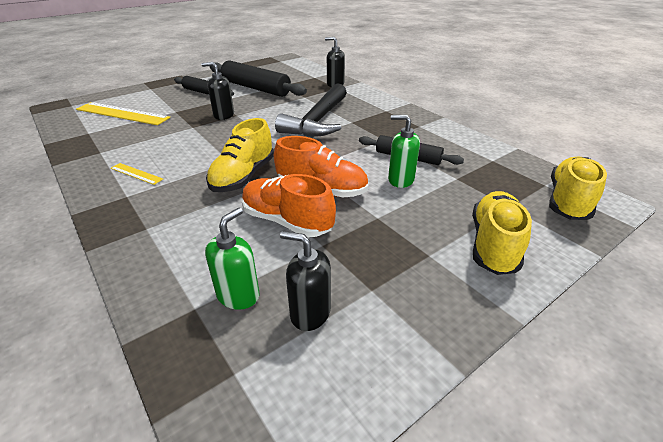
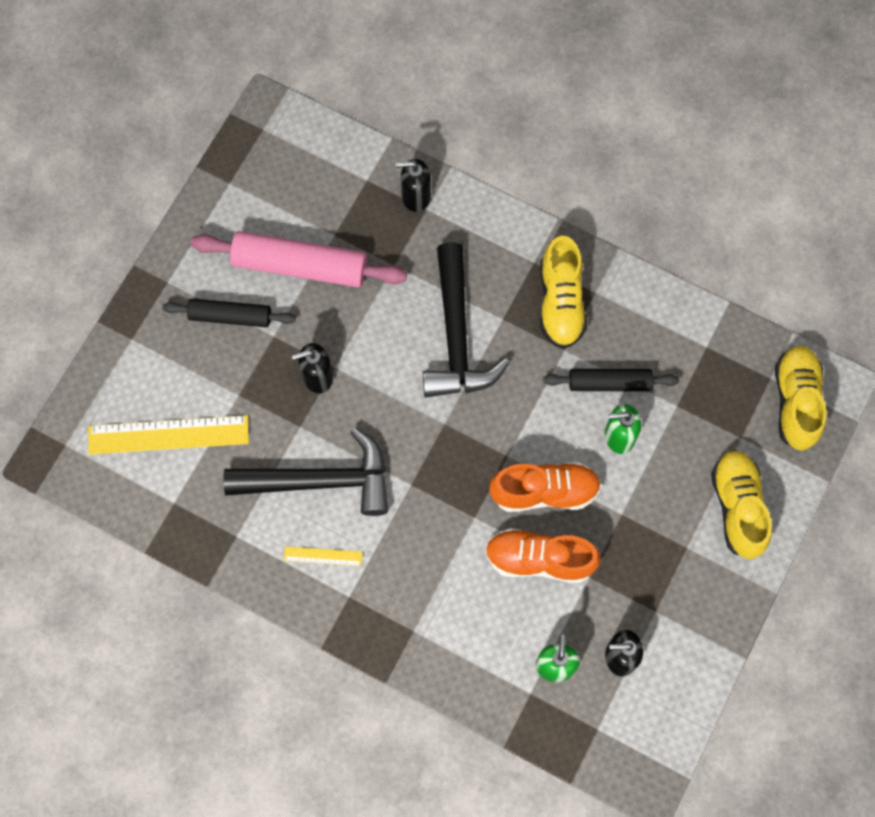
camera: 25 degrees left, 35 degrees up
(178, 146) = (321, 481): none -> black hammer
(243, 177) = (447, 507): yellow shoe -> yellow shoe (561, 302)
(256, 88) = (300, 265): black rolling pin -> pink rolling pin

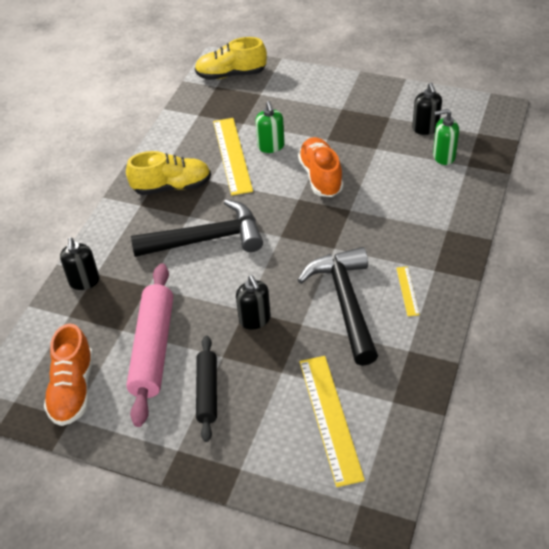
camera: 95 degrees left, 25 degrees down
(539, 559) = (371, 173): orange shoe -> orange shoe (73, 389)
(609, 383) = (232, 155): black rolling pin -> yellow ruler
(737, 507) = (308, 91): yellow shoe -> none

